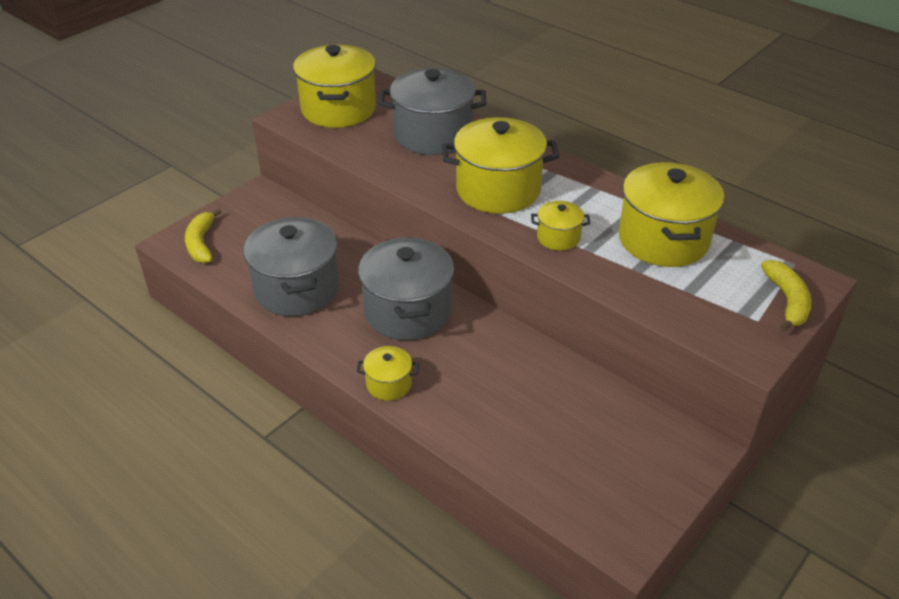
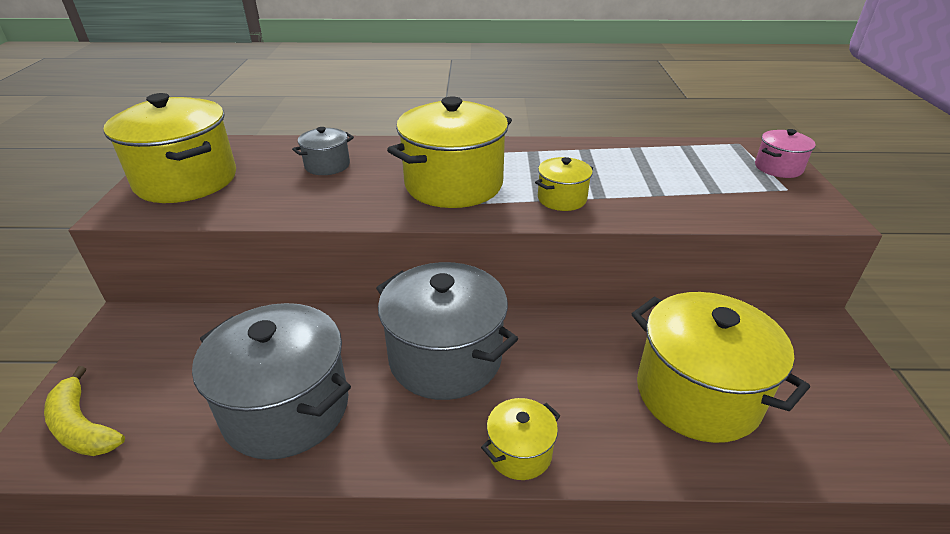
camera: 40 degrees left, 5 degrees down
(433, 135) = (327, 165): grey pot -> grey pot, size x0.48
(663, 240) = (638, 165): yellow pot -> yellow pot (697, 394)
(787, 301) = (778, 168): yellow banana -> pink pot

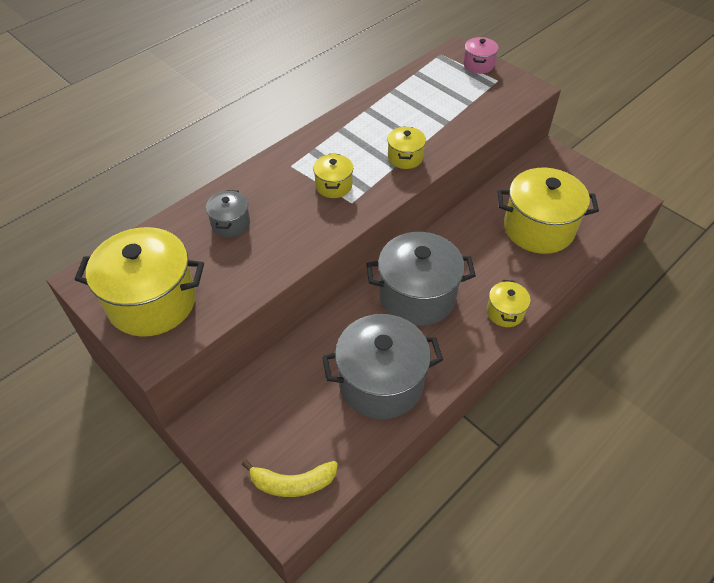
camera: 45 degrees left, 15 degrees up
(453, 184) = (333, 186): yellow pot -> yellow pot, size x0.48

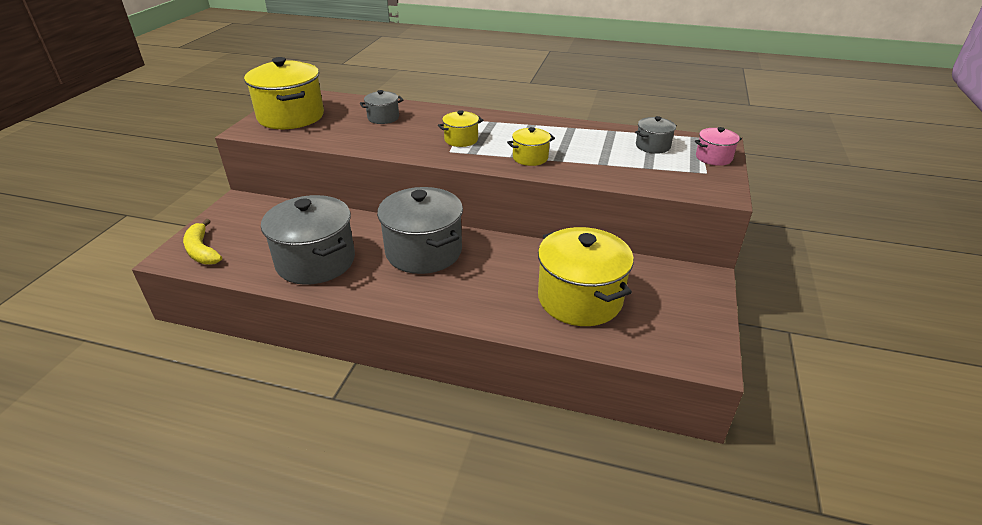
camera: 60 degrees right, 15 degrees down
(437, 83) = (653, 146): none -> grey pot
(505, 312) = (443, 307): yellow pot -> none

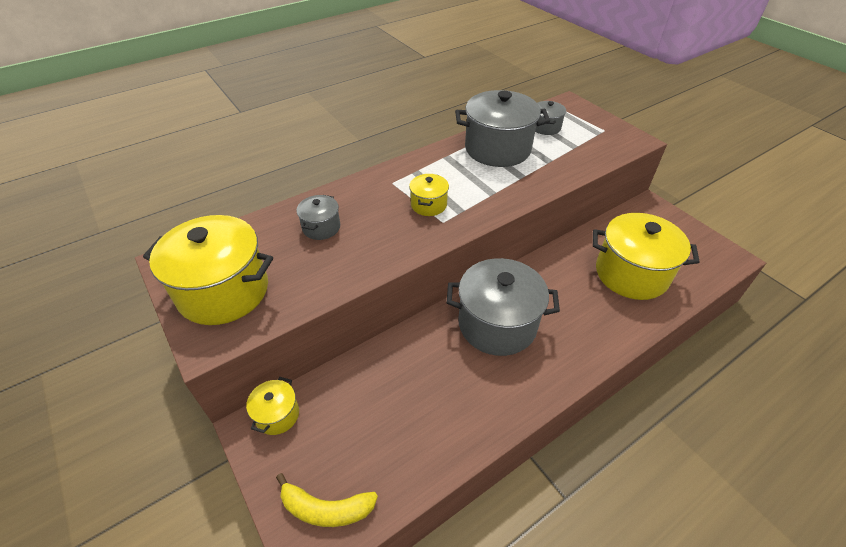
camera: 50 degrees left, 10 degrees up
(315, 261) = (443, 410): grey pot -> grey pot (497, 149)
(530, 158) = (503, 187): yellow pot -> yellow pot (277, 415)
(713, 157) = (587, 116): pink pot -> none

